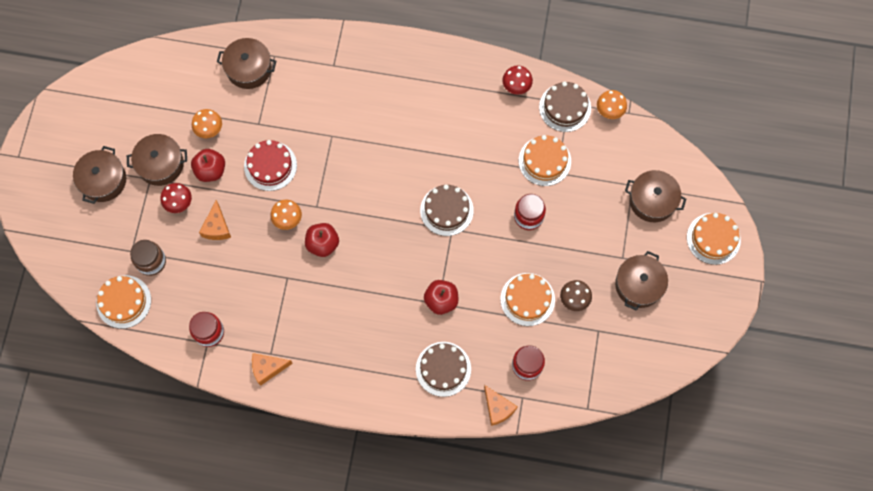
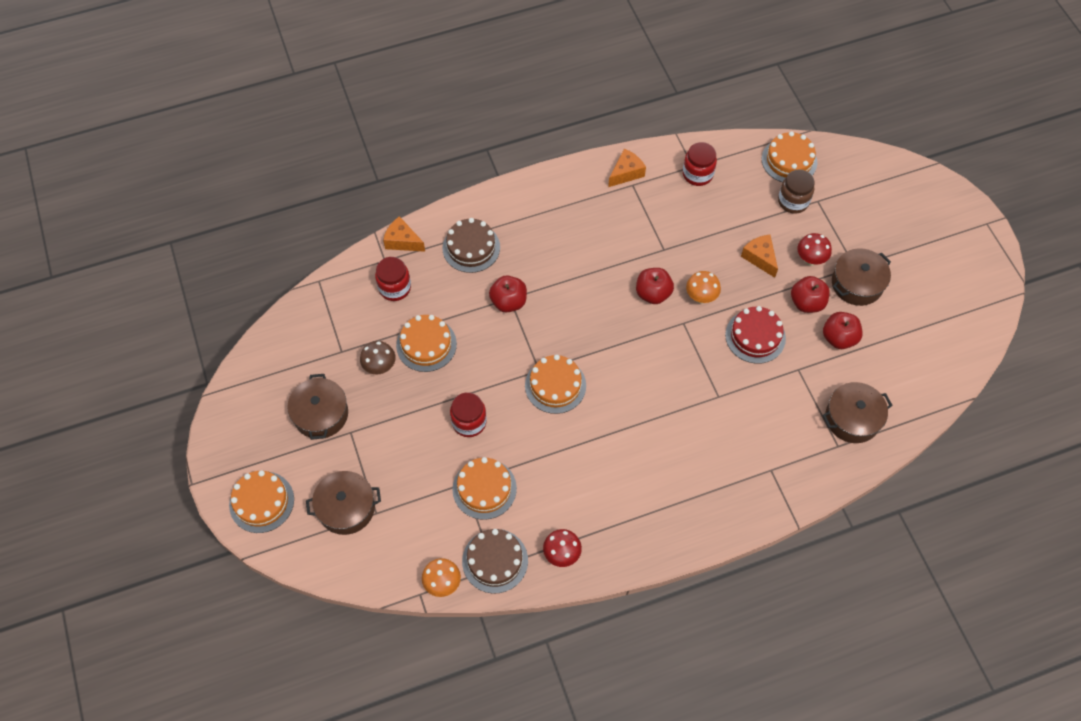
camera: 150 degrees right, 10 degrees down
(103, 180) = (895, 243): brown pot -> none
(210, 130) = (839, 338): orange mushroom -> red apple
(446, 210) = (555, 385): brown cake -> orange cake

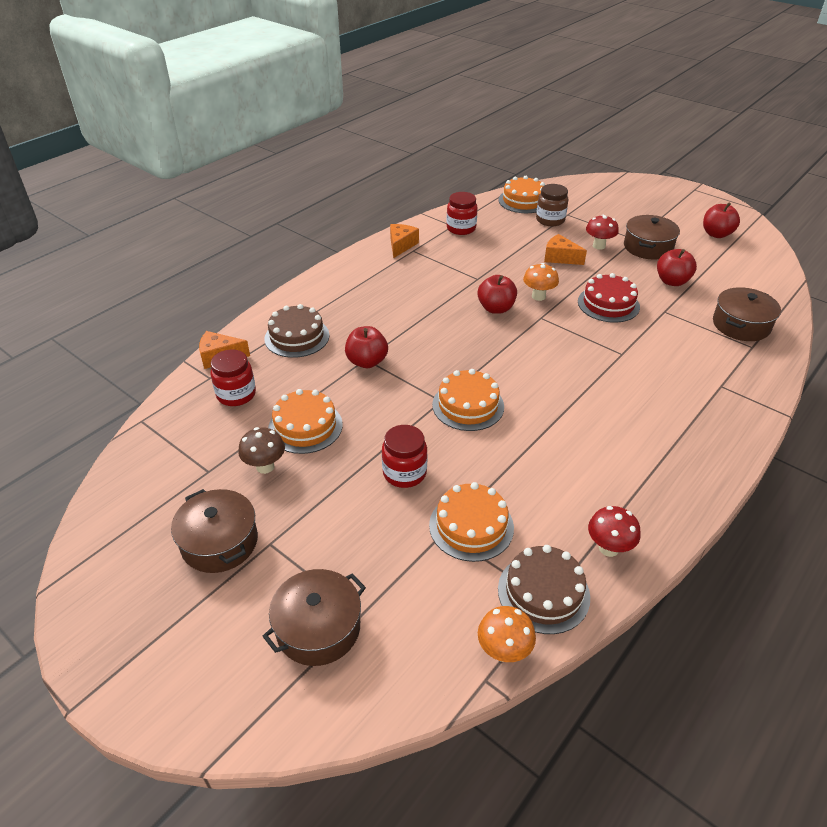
camera: 30 degrees left, 20 degrees down
(261, 502) = (192, 680): orange cake -> none
(807, 303) = (624, 270): red apple -> red apple (716, 234)

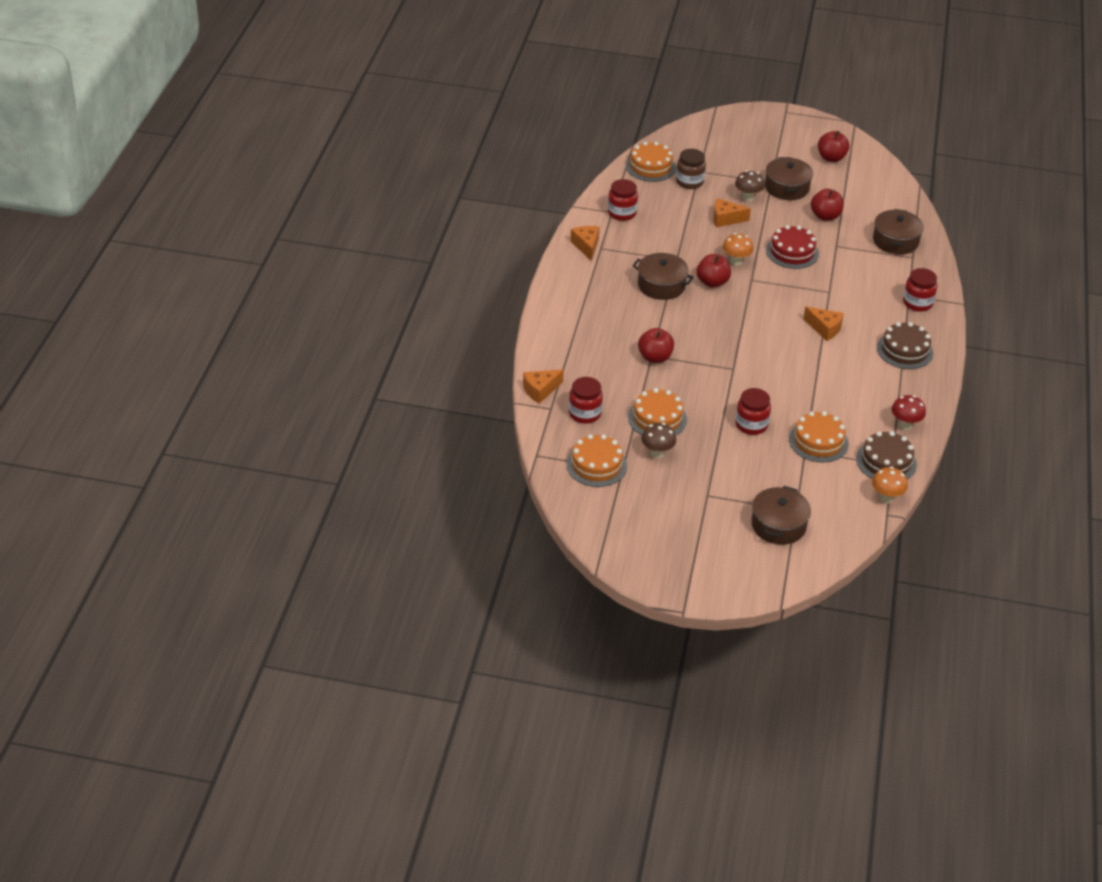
camera: 30 degrees left, 0 degrees up
(219, 542) = (675, 506): brown pot -> brown pot (661, 285)
(297, 337) = (583, 355): brown cake -> brown cake (904, 350)
(468, 405) = (754, 366): orange cake -> orange cake (596, 465)
(586, 391) = (825, 329): none -> orange cheese
(599, 246) = (748, 198): red mushroom -> brown mushroom
(727, 398) = (917, 303): none -> red jar

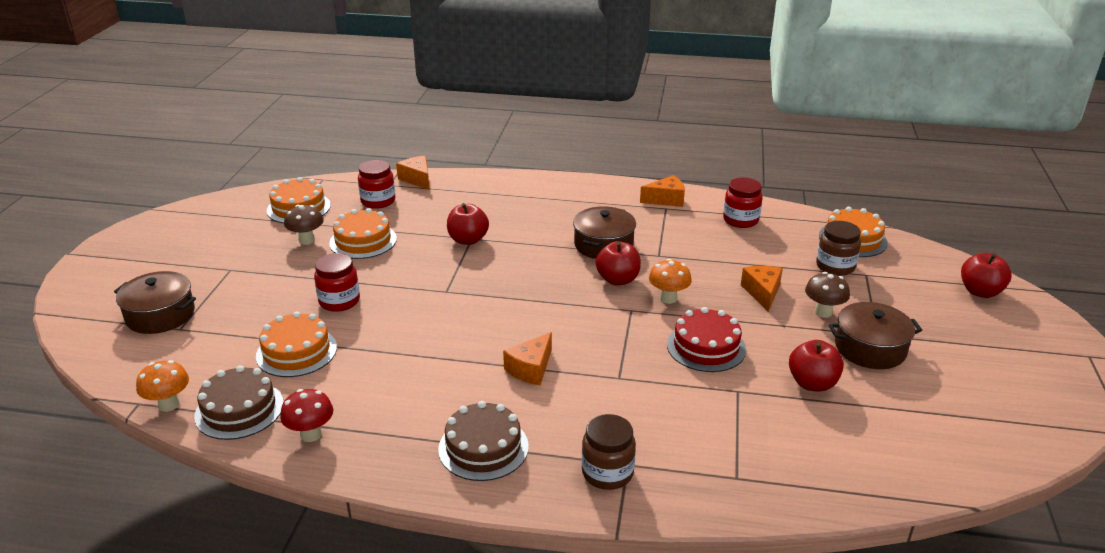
camera: 90 degrees right, 10 degrees down
(831, 158) = (986, 398): red apple -> red apple (980, 292)
(895, 241) = (776, 459): brown pot -> none
(917, 303) = (607, 473): red jar -> brown jar

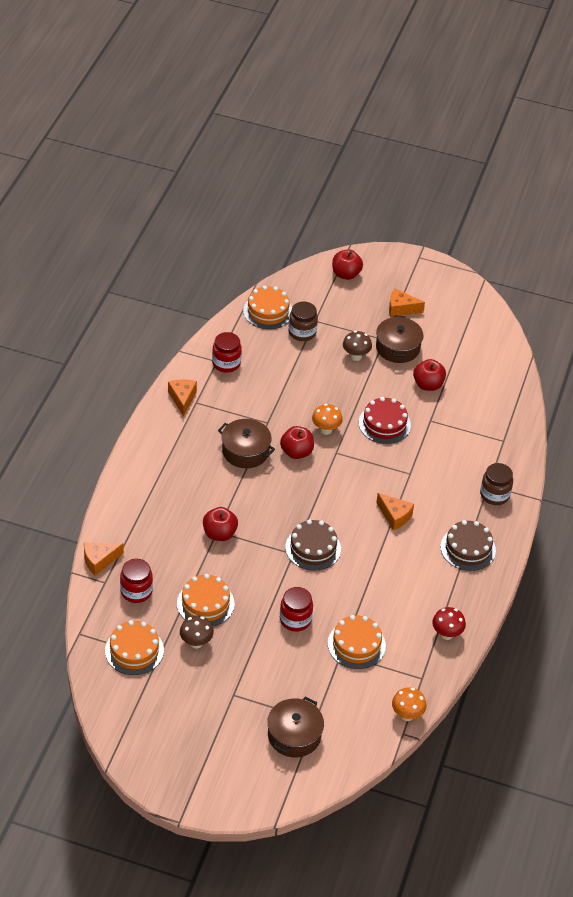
camera: 85 degrees left, 15 degrees up
(239, 409) = (417, 674): brown cake -> brown cake (313, 548)
(762, 293) = (327, 379): orange cheese -> orange cheese (401, 309)

